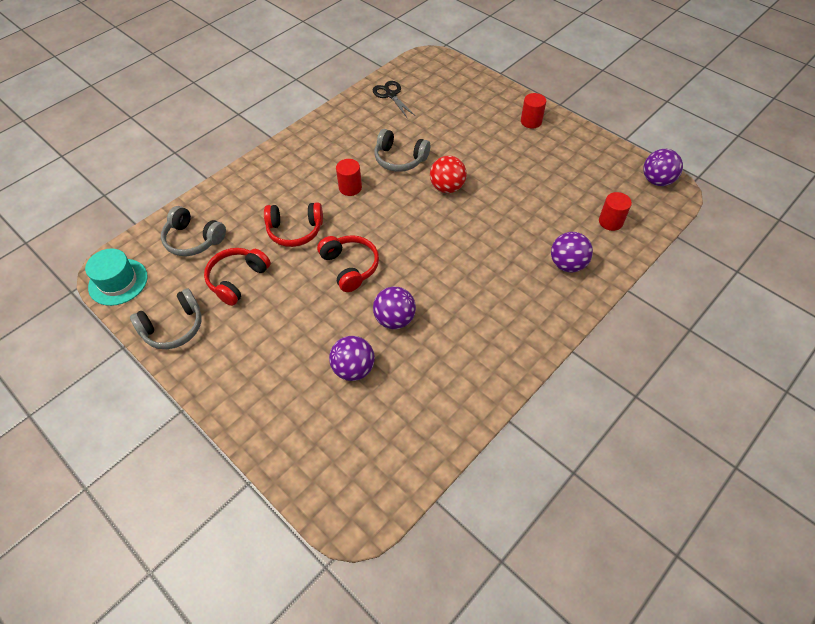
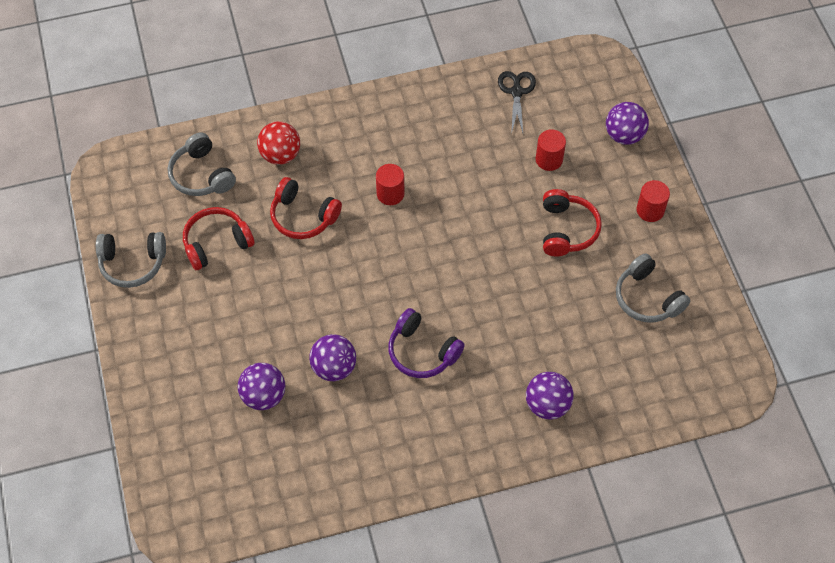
camera: 30 degrees right, 5 degrees up
(118, 282) = (110, 186): turquoise hat -> none
(350, 267) = (329, 287): red headphones -> red headphones (567, 230)
(400, 159) = (466, 184): grey headphones -> grey headphones (647, 298)
(447, 187) = (491, 247): red ball -> red ball (280, 155)
(452, 275) = (422, 352): none -> purple headphones
(610, 222) = (634, 382): red cylinder -> red cylinder (549, 159)
(657, 181) = (731, 362): purple ball -> purple ball (624, 135)

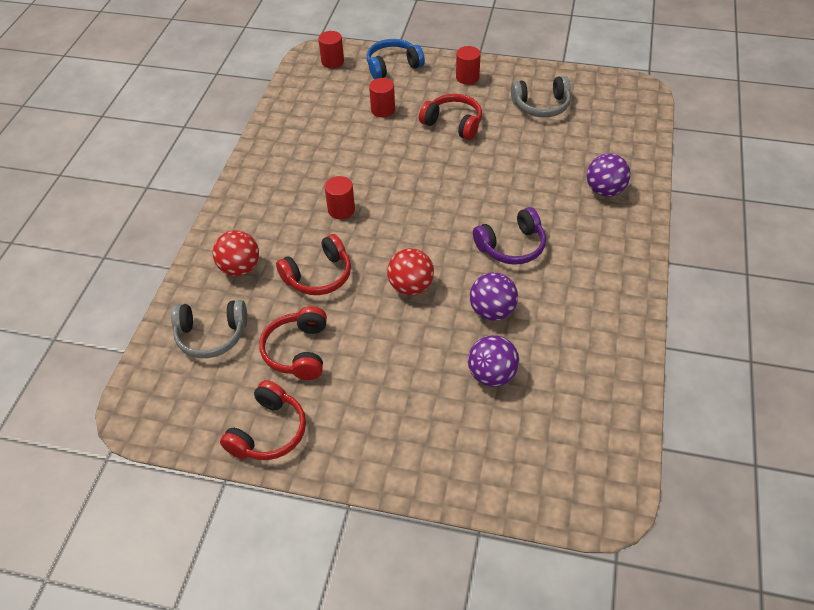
camera: 60 degrees left, 10 degrees down
(132, 263) = (268, 432): grey headphones -> red headphones
(328, 292) = (411, 286): none -> red ball
(516, 92) = (306, 104): black scissors -> none
(596, 80) = (332, 61): none -> red cylinder
(624, 135) = (393, 66): purple ball -> blue headphones

